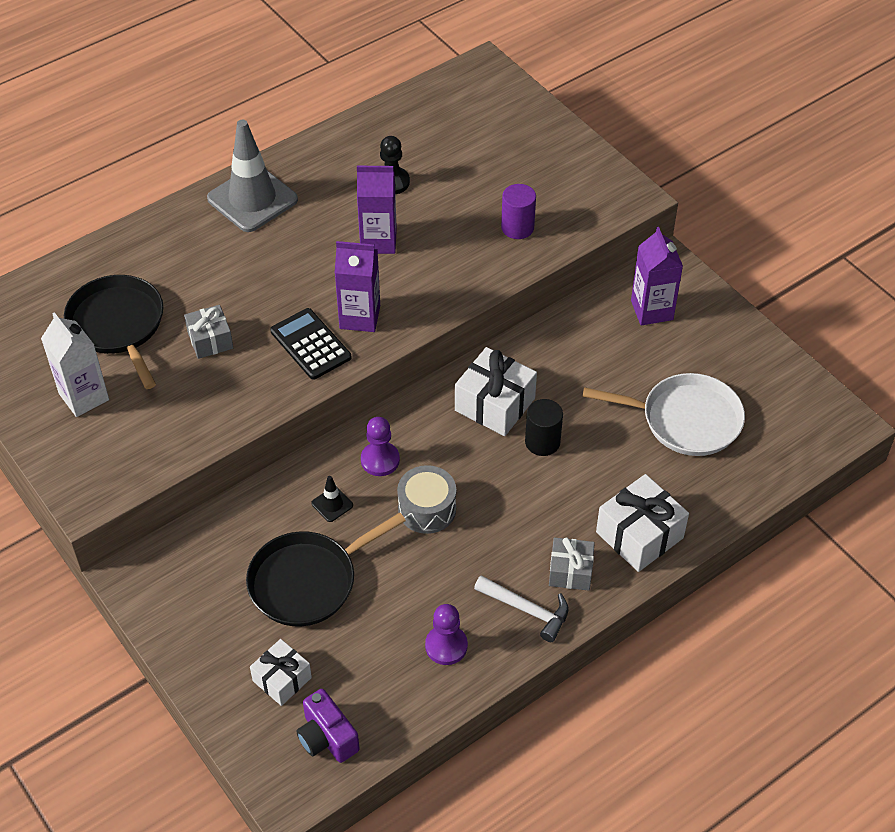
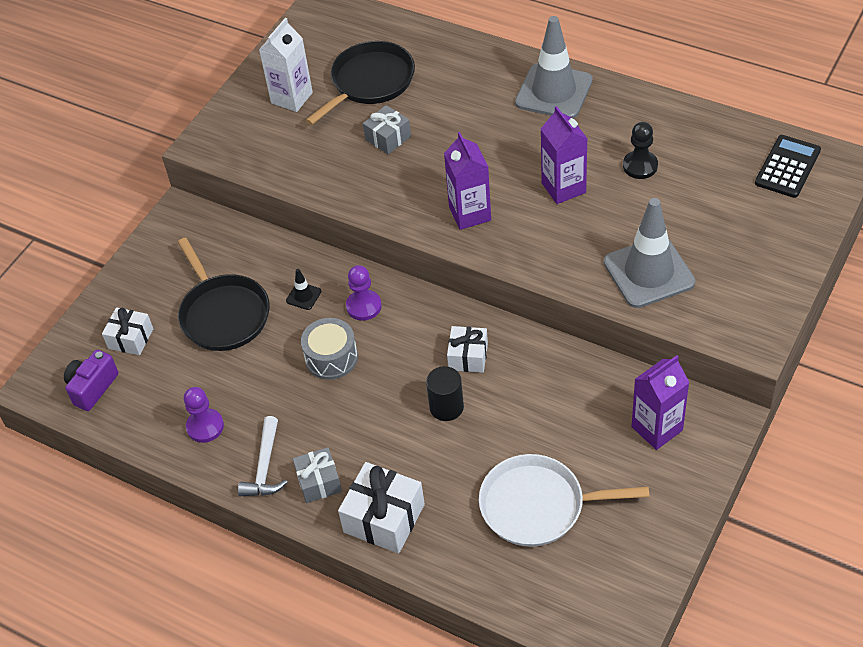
camera: 70 degrees right, 0 degrees up
(307, 581) = (223, 314): black pan -> black pan turned 150 degrees counterclockwise
(311, 344) = (421, 197): black calculator -> black calculator (788, 167)
(495, 404) = (468, 357): white gift -> white gift, size x0.63
(517, 227) = (649, 272): purple cylinder -> grey traffic cone
(686, 420) = (537, 506): white pan -> white pan turned 105 degrees clockwise

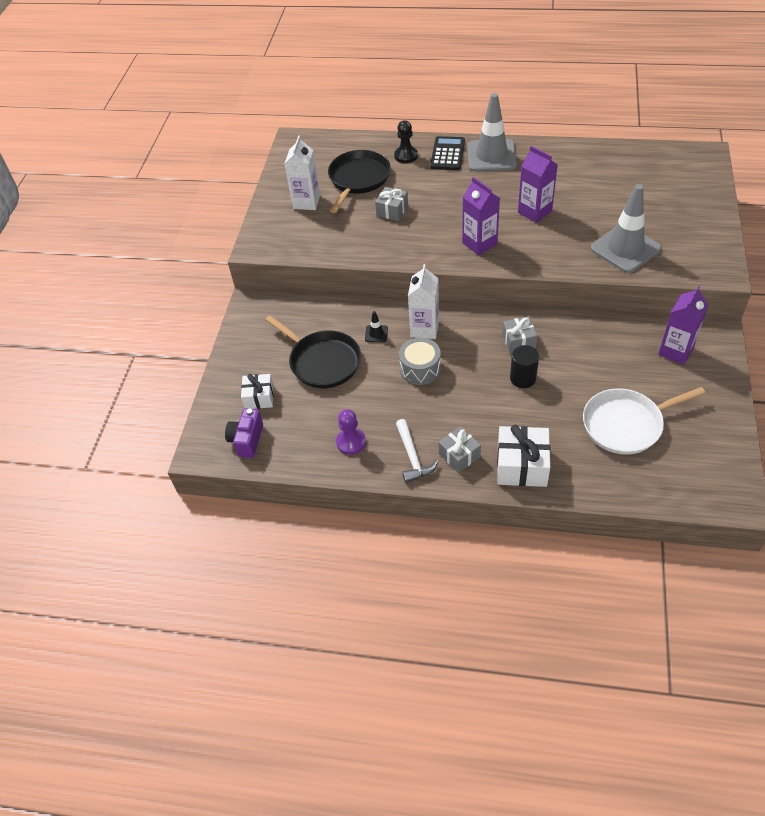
camera: 20 degrees left, 0 degrees up
(364, 306) = (424, 329): purple pawn -> white carton
(468, 357) = (518, 341): white gift -> grey gift
(640, 166) = (578, 186): black pawn -> black pawn (406, 156)
(788, 167) = (674, 164): black calculator -> black calculator (447, 154)

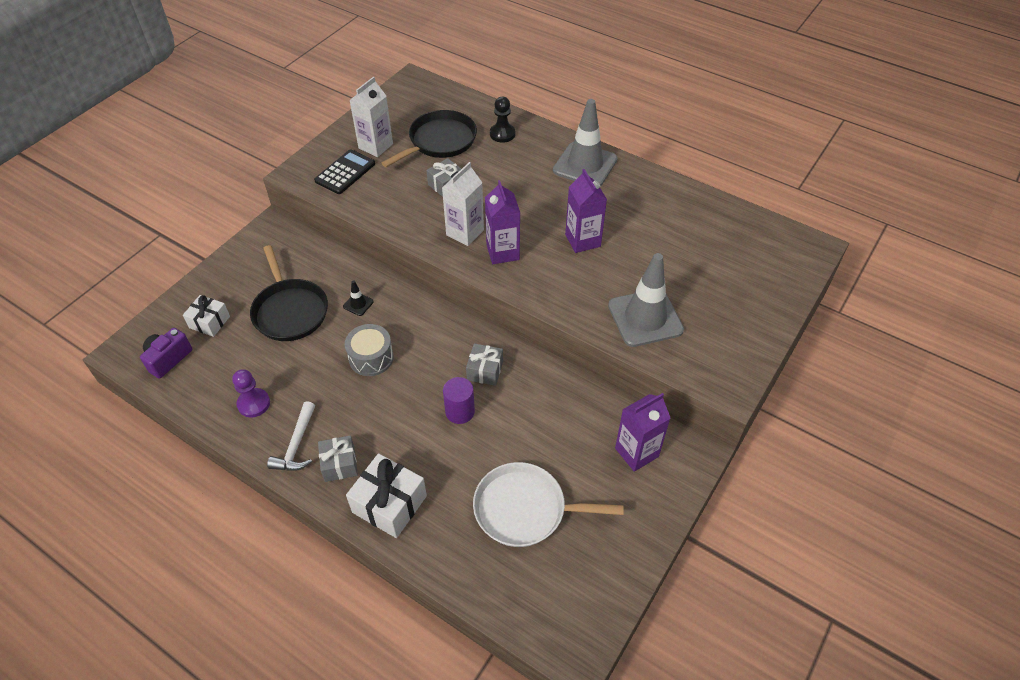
camera: 20 degrees right, 0 degrees up
(424, 329) = (406, 318): white carton -> white carton (465, 232)
(447, 154) = (543, 147): black calculator -> black calculator (345, 172)
(523, 378) = (460, 411): black cylinder -> purple cylinder

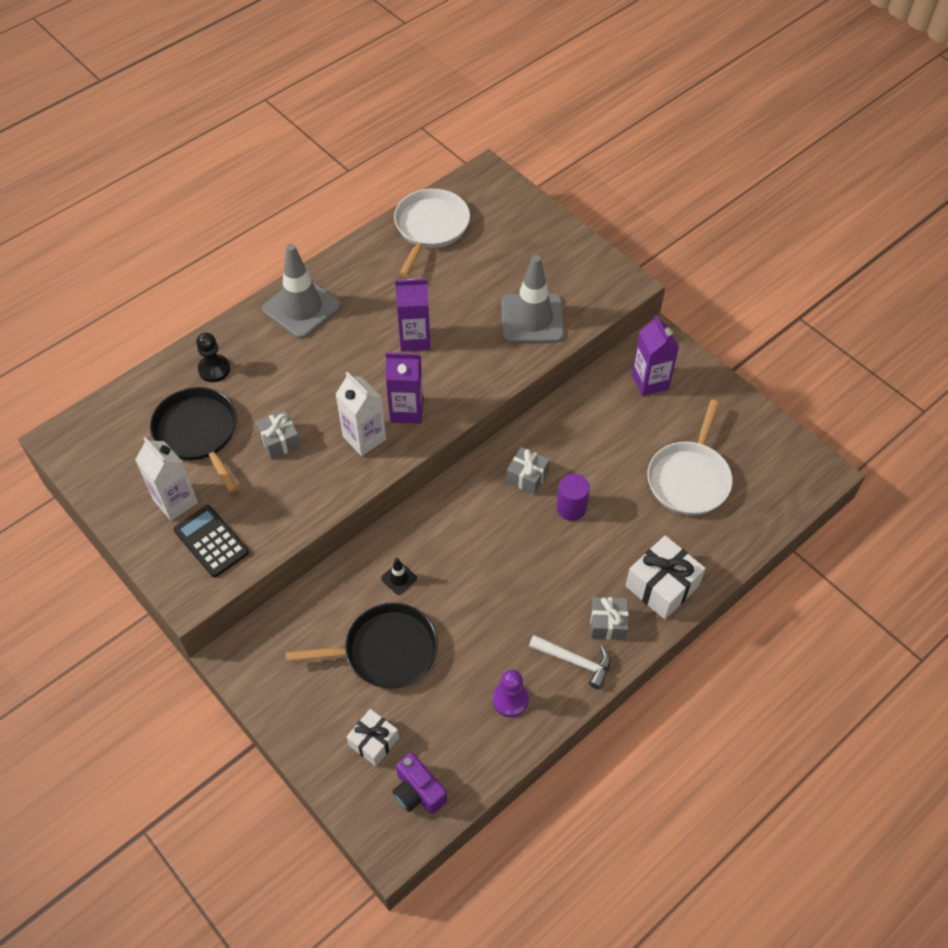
camera: 75 degrees left, 5 degrees up
(371, 358) = (480, 576): grey drum -> none
(719, 222) = (430, 227): none -> white pan

